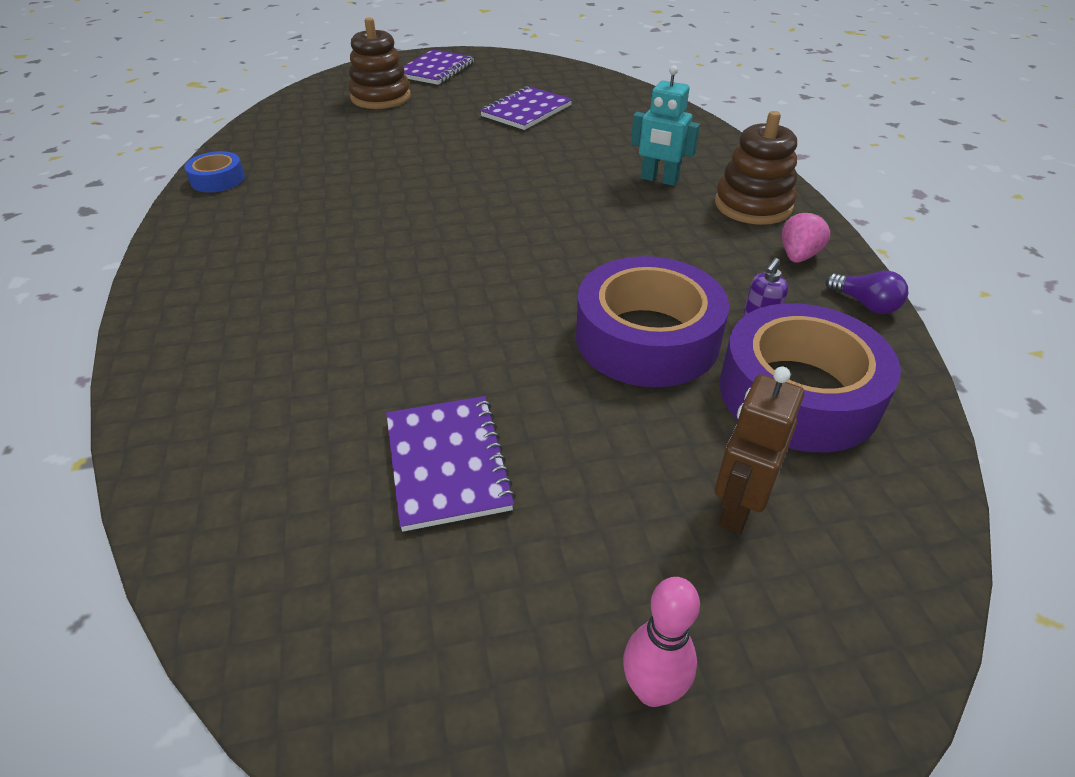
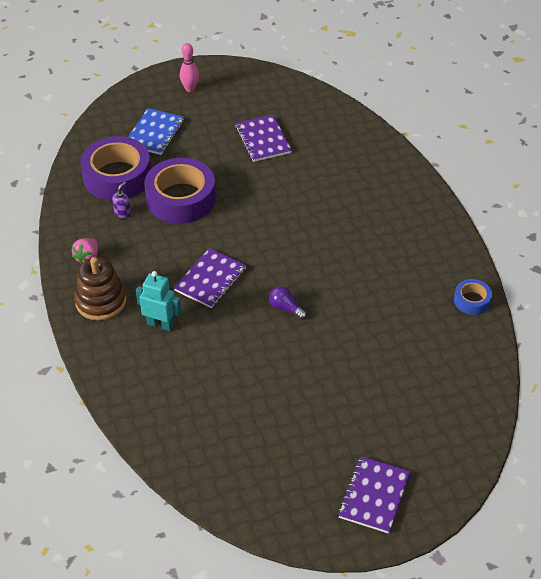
camera: 175 degrees right, 5 degrees up
(380, 97) = (407, 430): brown stacking toy -> none
(526, 111) = (267, 416): purple notebook -> purple notebook (210, 280)
(737, 508) = (155, 133): brown robot -> blue notebook
(865, 304) = (64, 226): purple light bulb -> purple light bulb (286, 308)

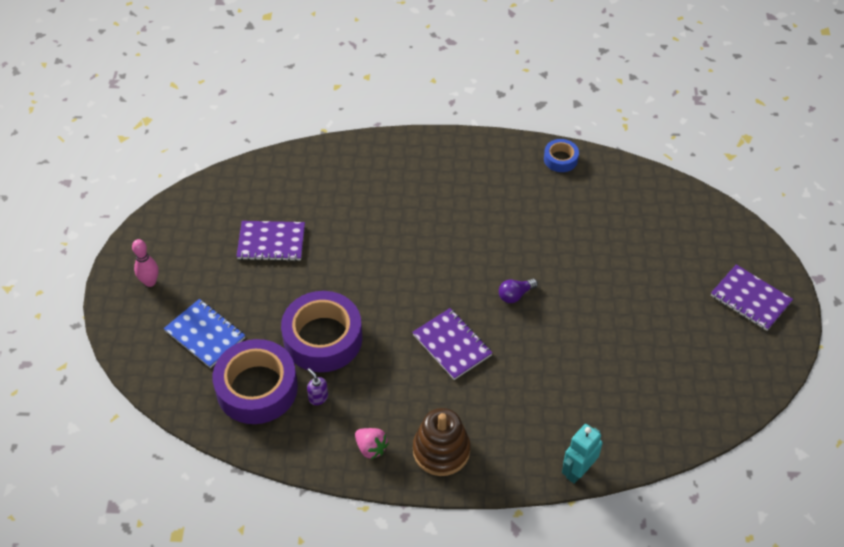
camera: 70 degrees left, 5 degrees up
(160, 324) = (495, 404): turquoise robot -> turquoise robot (578, 471)

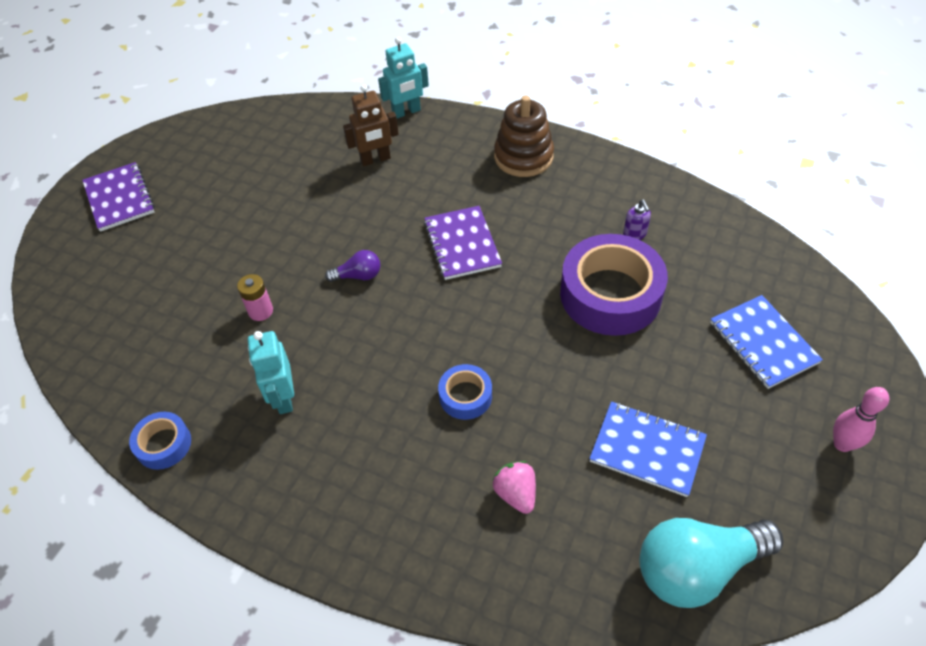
camera: 155 degrees left, 0 degrees up
(231, 193) = (697, 568): none -> turquoise light bulb
(257, 388) = (704, 263): purple tape -> none
(271, 242) = (647, 449): purple notebook -> blue notebook
(371, 448) = (592, 176): pink strawberry -> pink strawberry (516, 493)
(395, 238) = (465, 396): none -> blue tape
(509, 203) = (283, 398): none -> turquoise robot
(565, 249) = (260, 311): none -> pink battery
(571, 404) = (375, 159): none -> brown robot

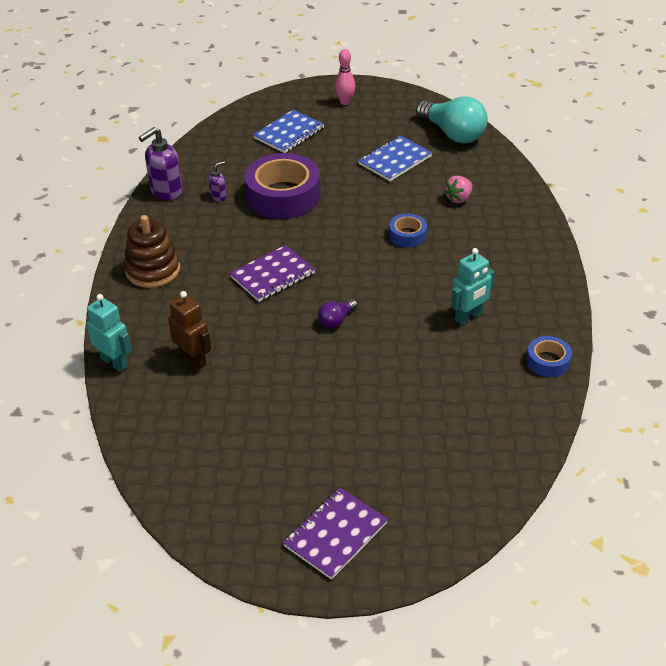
camera: 115 degrees left, 10 degrees down
(260, 311) = (405, 362): pink battery -> none
(358, 276) = (336, 320): purple light bulb -> purple light bulb turned 105 degrees counterclockwise
(647, 449) = (394, 160): blue notebook -> blue notebook turned 45 degrees clockwise
(664, 192) = (166, 191): none -> purple soap dispenser

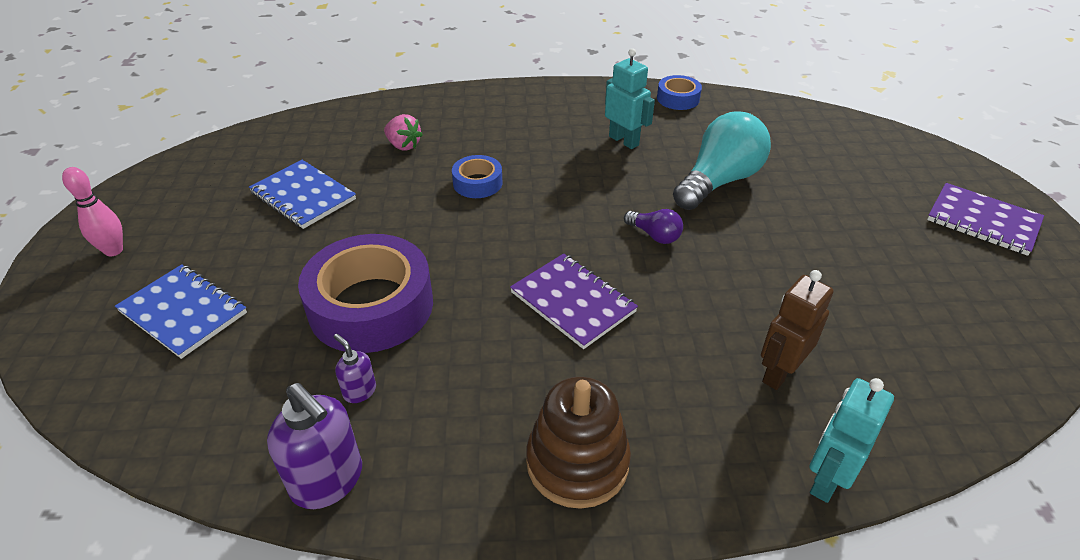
camera: 95 degrees left, 0 degrees up
(453, 134) = (254, 149): turquoise light bulb -> turquoise light bulb (719, 181)

